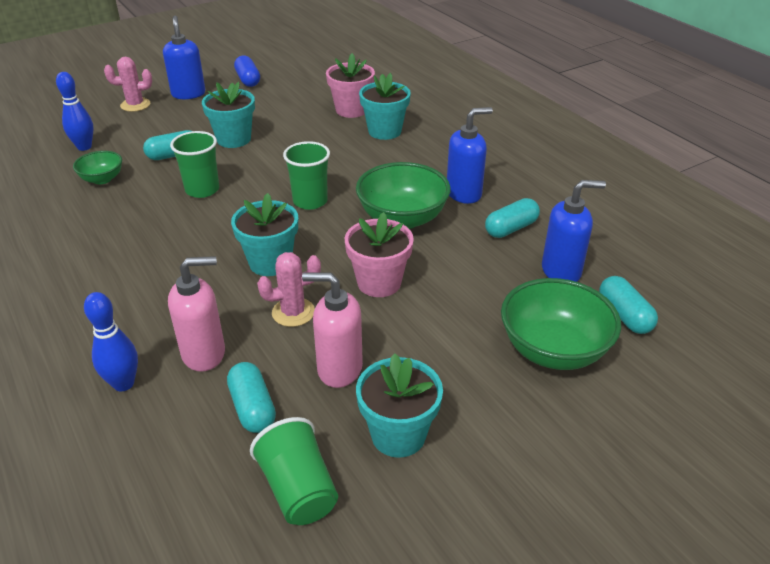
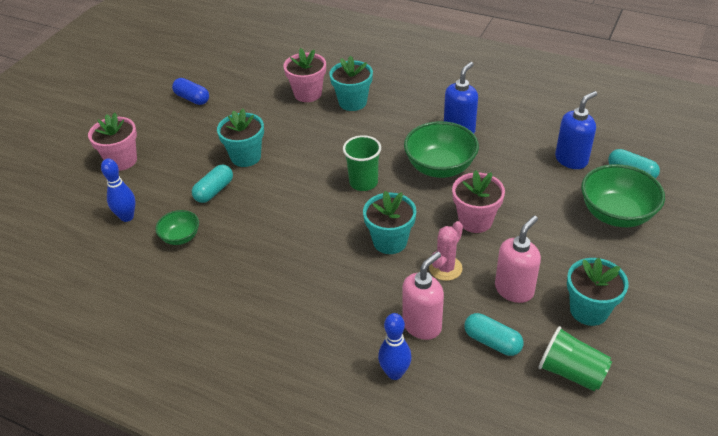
camera: 30 degrees left, 5 degrees up
(135, 105) = (122, 160): pink cactus -> pink flower pot
(188, 94) = (156, 131): blue soap dispenser -> none
(202, 190) = (273, 209): green cup -> none
(339, 369) = (514, 290): pink soap dispenser -> pink soap dispenser turned 150 degrees clockwise
(511, 228) = (514, 143): turquoise capsule -> none

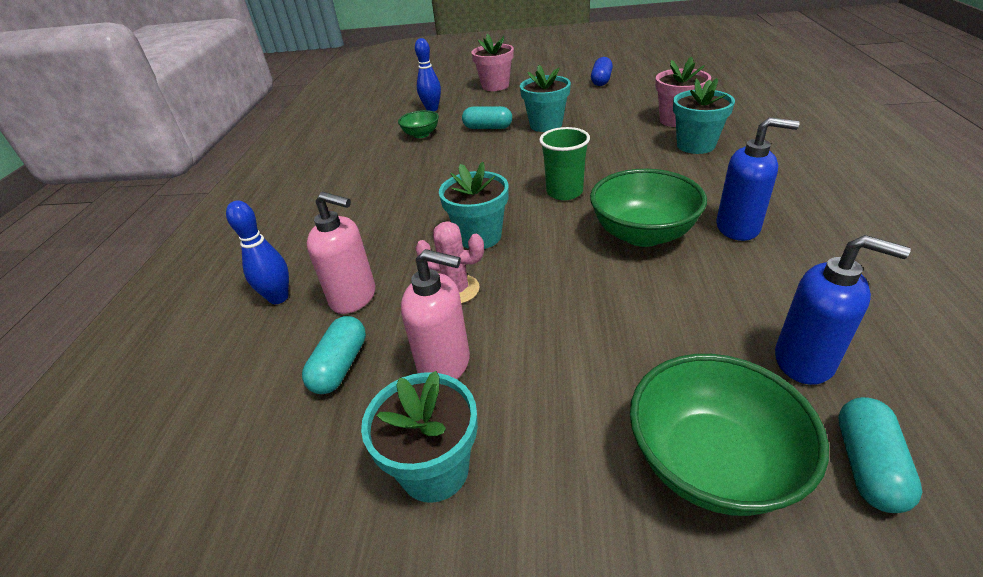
camera: 70 degrees right, 5 degrees down
(475, 221) = (562, 291): pink flower pot -> none
(571, 372) = (296, 473): green cup -> none

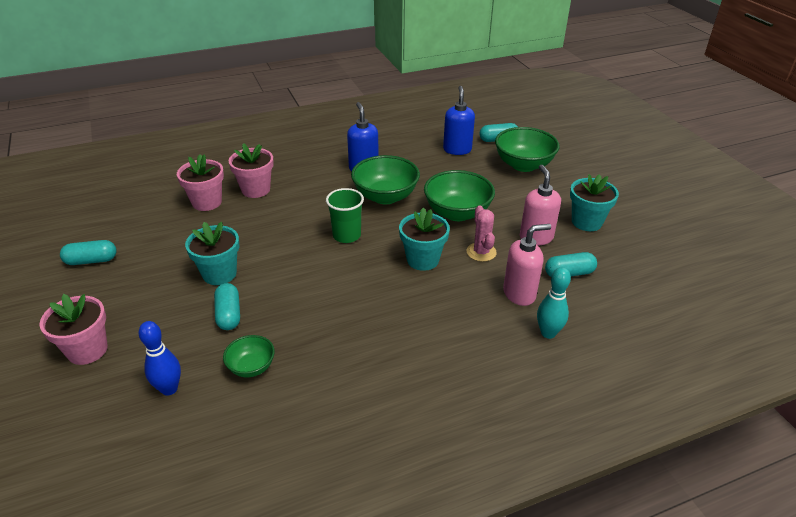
camera: 120 degrees left, 0 degrees up
(278, 298) = (548, 333): blue bowling pin -> turquoise bowling pin
(354, 297) = (519, 294): pink soap dispenser -> pink soap dispenser turned 75 degrees clockwise
(564, 293) = (457, 213): none -> green bowl
(601, 80) = (91, 261): blue capsule -> turquoise capsule
(696, 145) = (256, 189): turquoise flower pot -> pink flower pot

